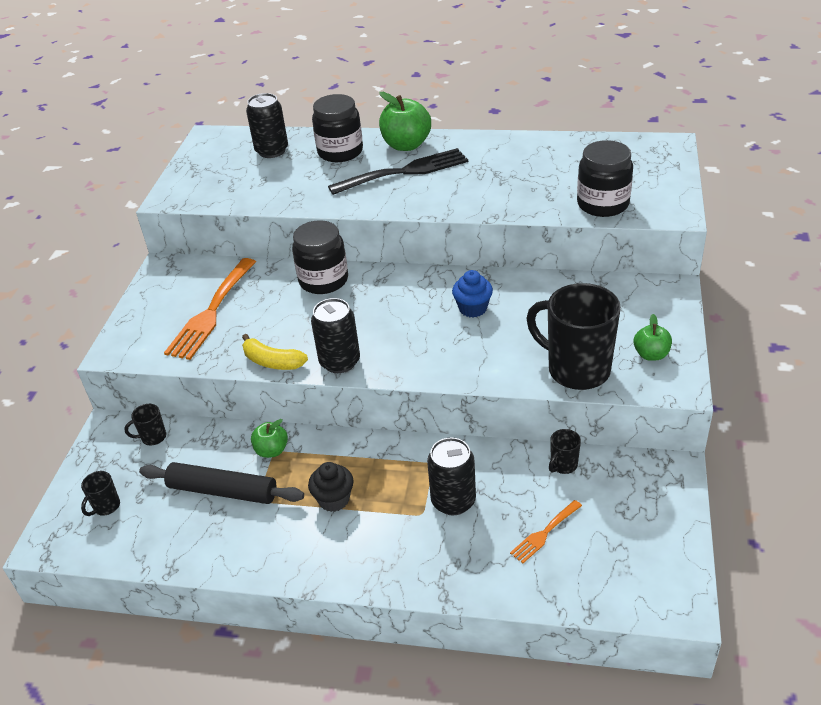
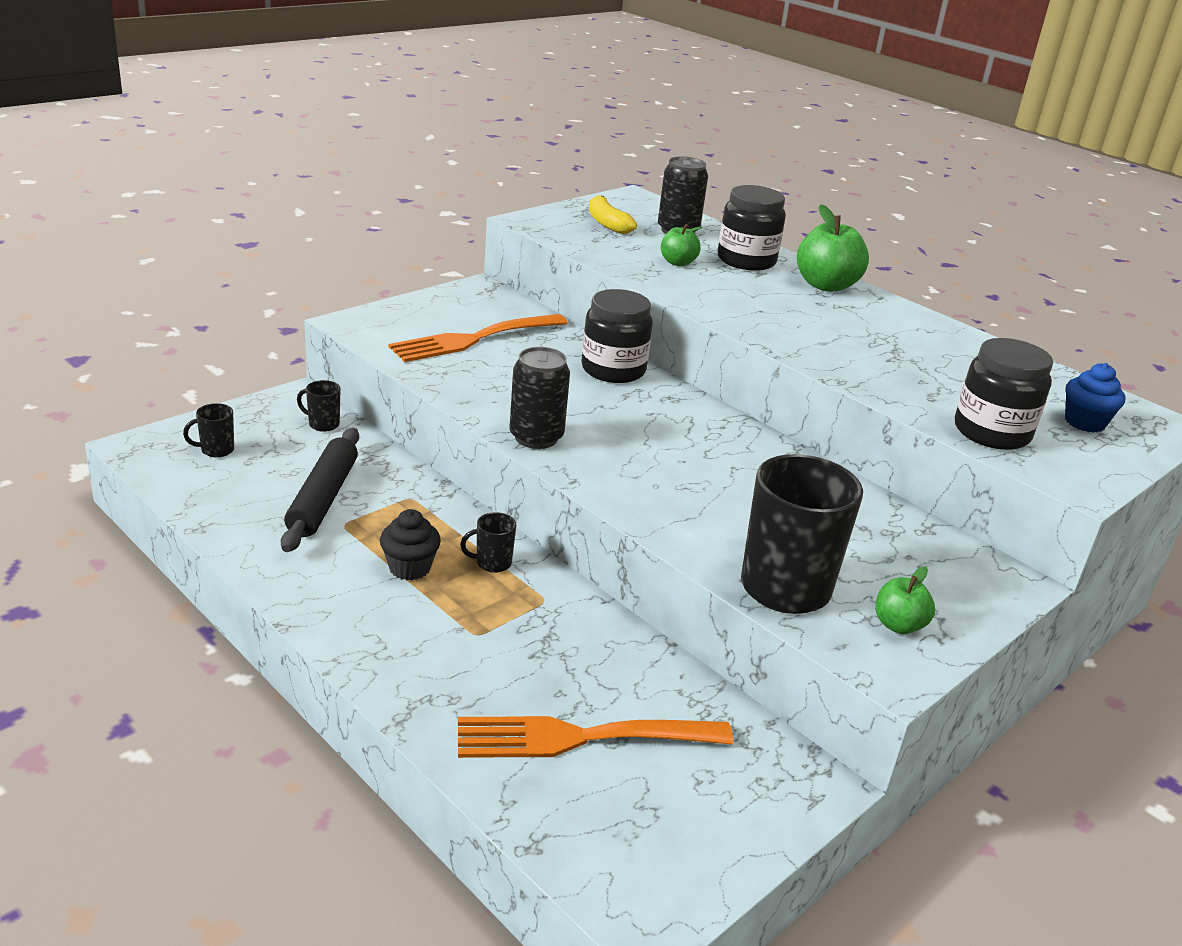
camera: 30 degrees right, 10 degrees down
(222, 491) = (323, 498): black rolling pin -> black rolling pin turned 45 degrees clockwise
(272, 362) = (473, 403): yellow banana -> yellow banana (607, 223)
(272, 450) = (408, 495): green apple -> green apple (678, 262)
(405, 172) = (792, 303): black fork -> none
(453, 501) = (523, 645): black can -> none
(473, 308) = (738, 471): blue cupcake -> blue cupcake (1084, 422)
(544, 533) = (581, 738): orange fork -> orange fork, size x1.99
(563, 465) = (687, 692): black mug -> black mug (492, 563)

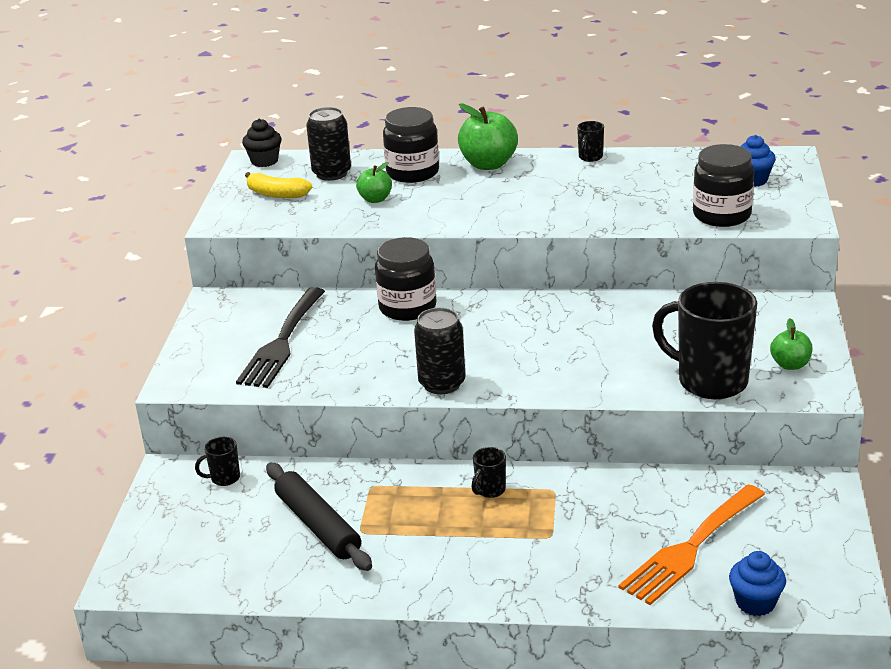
camera: 35 degrees left, 0 degrees up
(216, 450) = (184, 546): black mug -> black mug (590, 157)
(409, 568) = (448, 528): black cupcake -> black cupcake (264, 161)
(473, 339) = (282, 342): orange fork -> black fork
(557, 837) = (755, 603): none -> blue cupcake

